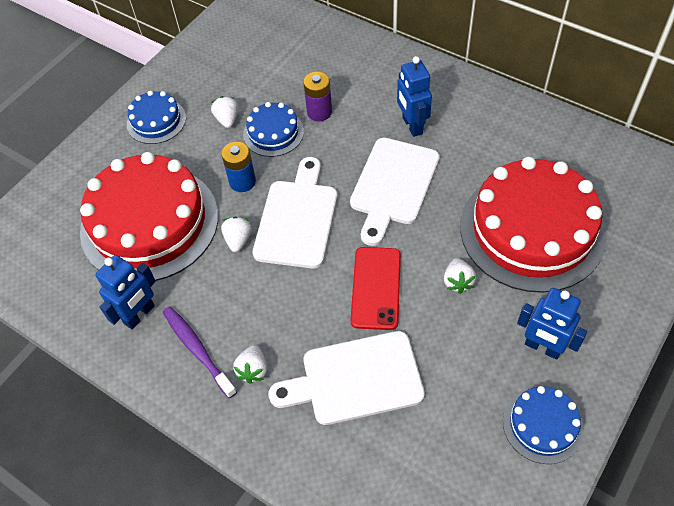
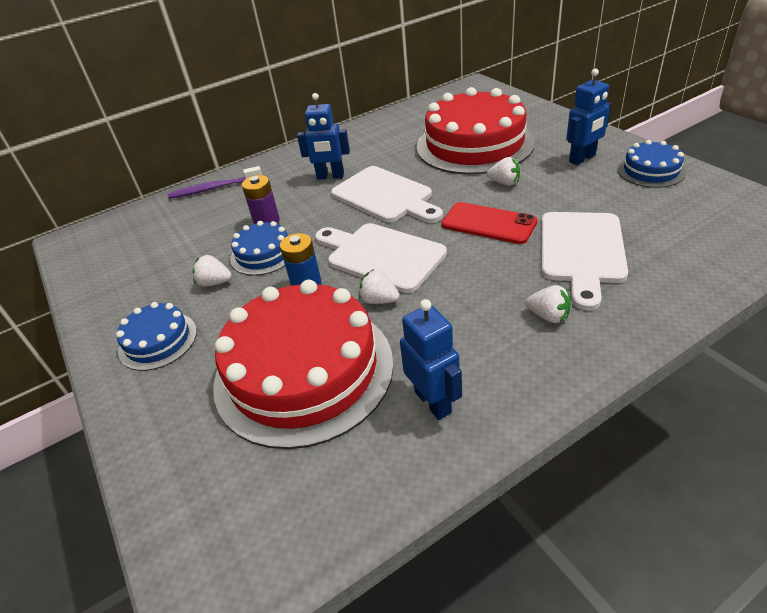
camera: 65 degrees left, 15 degrees down
(197, 350) = (506, 356): purple toothbrush -> purple toothbrush (214, 188)

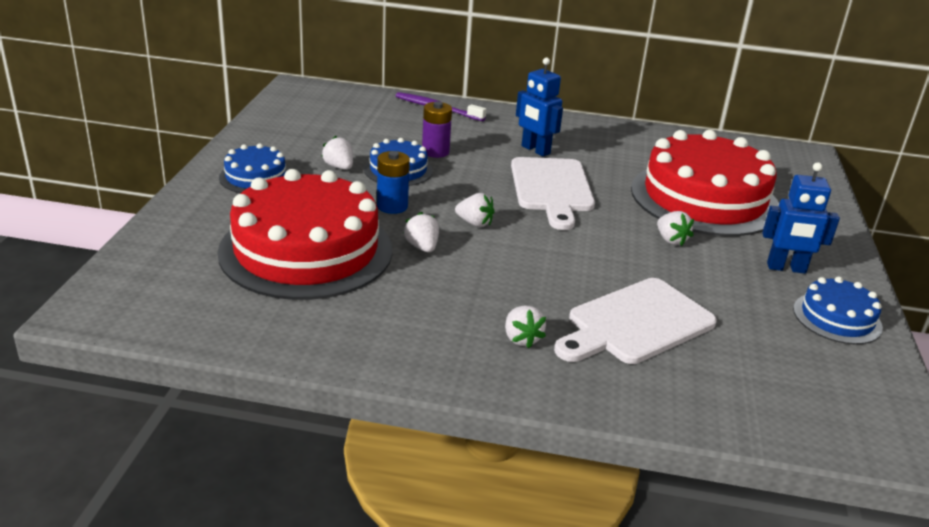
camera: 35 degrees right, 10 degrees down
(381, 255) = (474, 223): white cutting board -> white strawberry
(433, 402) = (350, 322): blue robot -> none
(488, 223) = (597, 257): red phone -> none

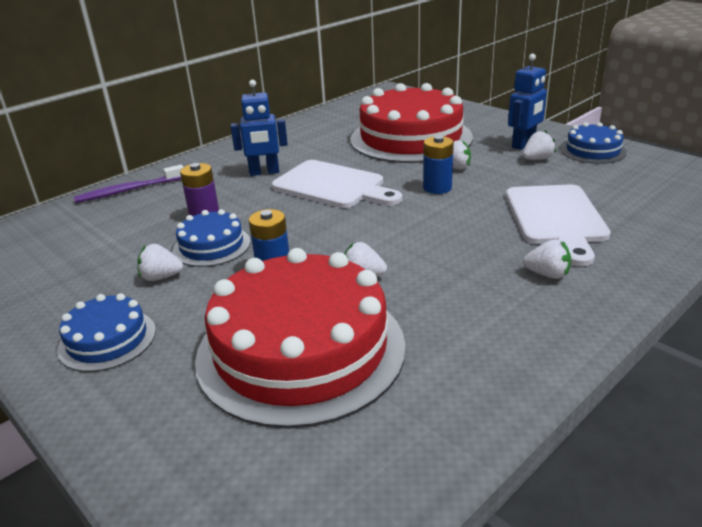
camera: 50 degrees left, 0 degrees up
(474, 223) = (349, 237): white strawberry -> white strawberry (537, 159)
(615, 241) = (437, 188): none -> blue battery

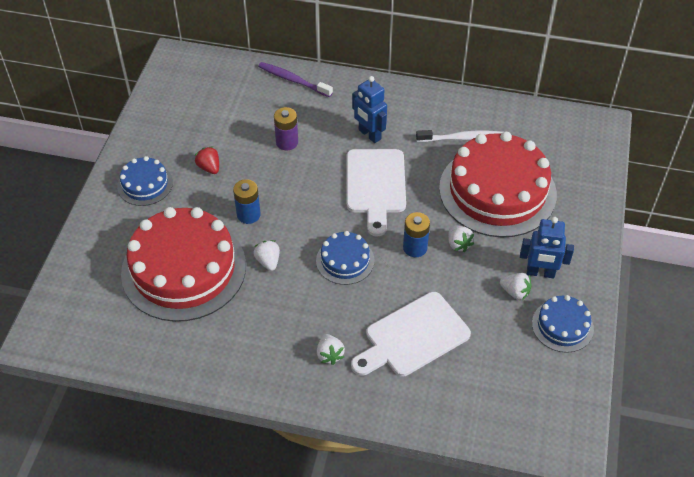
camera: 55 degrees right, 20 degrees up
(161, 277) = (209, 167): white strawberry -> red strawberry
(211, 246) = (255, 169): blue cake -> blue cake (345, 260)
(331, 136) = (462, 138): none -> white toothbrush

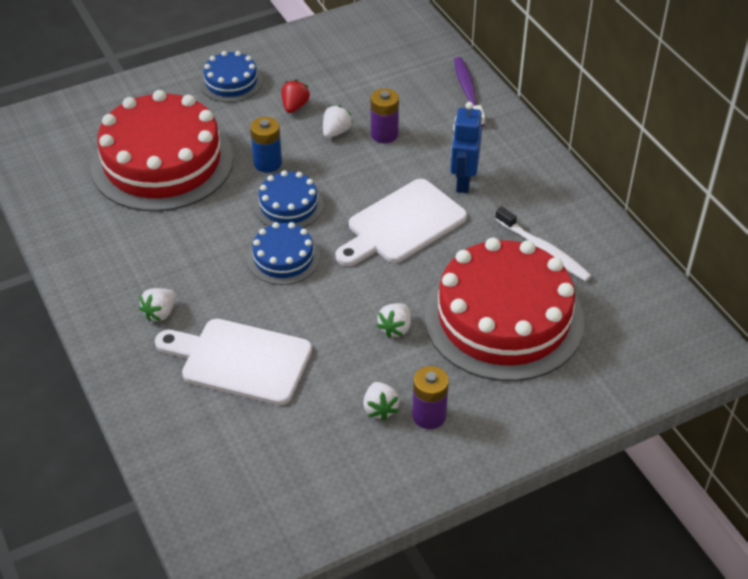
camera: 50 degrees right, 5 degrees down
(268, 261) = (227, 208): white strawberry -> white strawberry (336, 132)
(415, 248) = (354, 298): blue battery -> none
(540, 273) = (429, 416): blue robot -> purple battery
(562, 326) = (375, 474): blue cake -> blue cake (288, 205)

